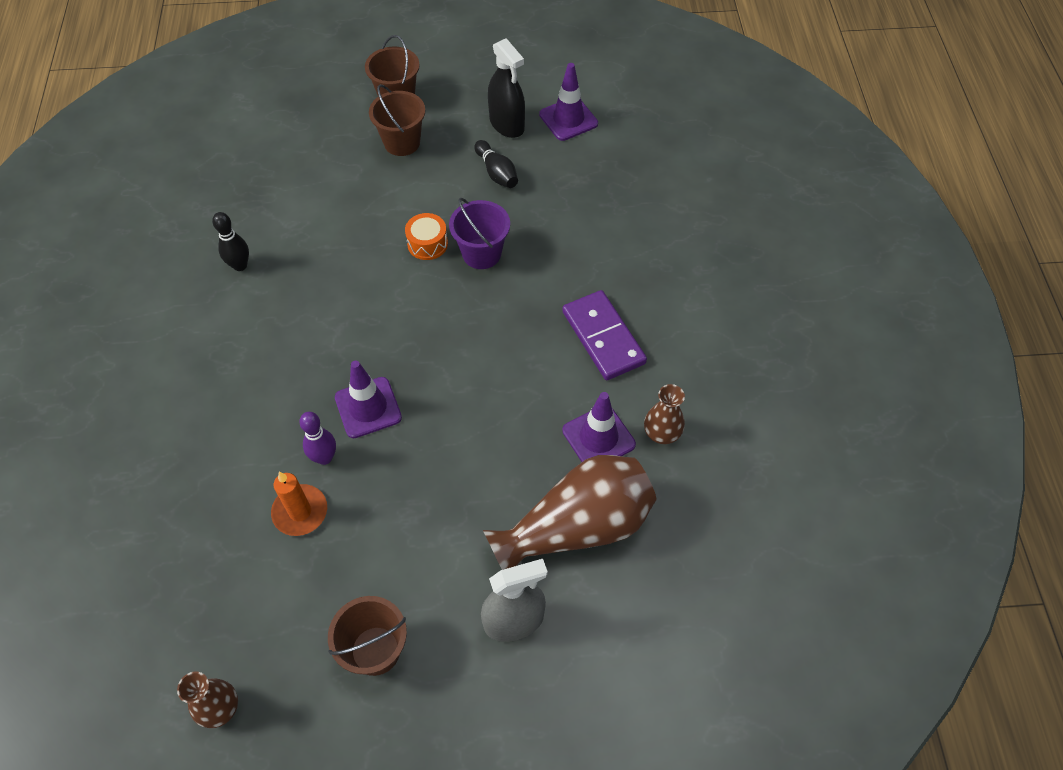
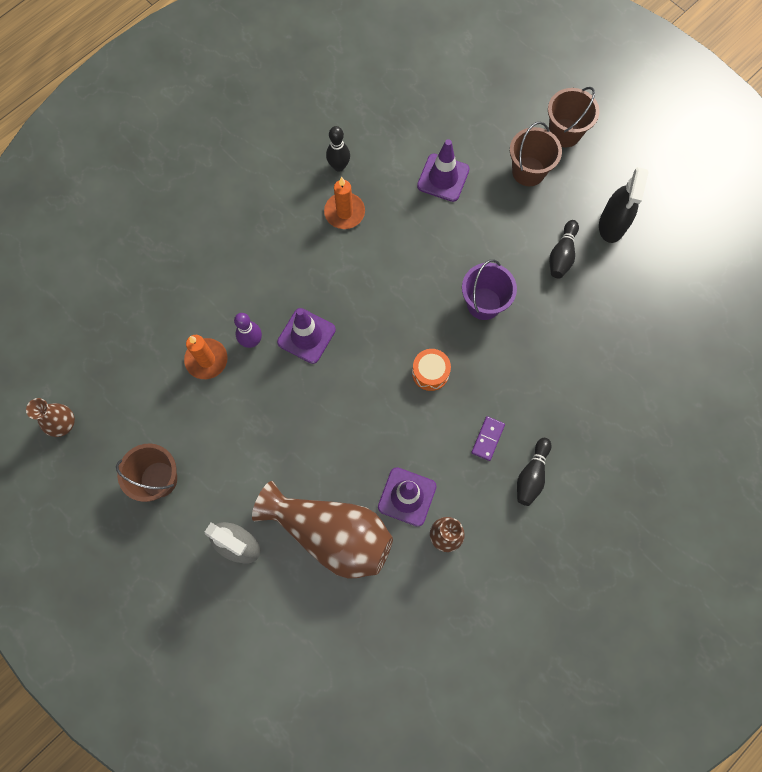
camera: 50 degrees right, 15 degrees up
(287, 292) = (344, 212): none -> orange candle
(427, 244) = (459, 262): orange drum -> orange drum (430, 373)
(568, 119) = (659, 262): purple traffic cone -> purple traffic cone (443, 178)
(603, 337) = (488, 439): purple domino -> purple domino, size x0.50
(665, 329) = (531, 475): none -> black bowling pin

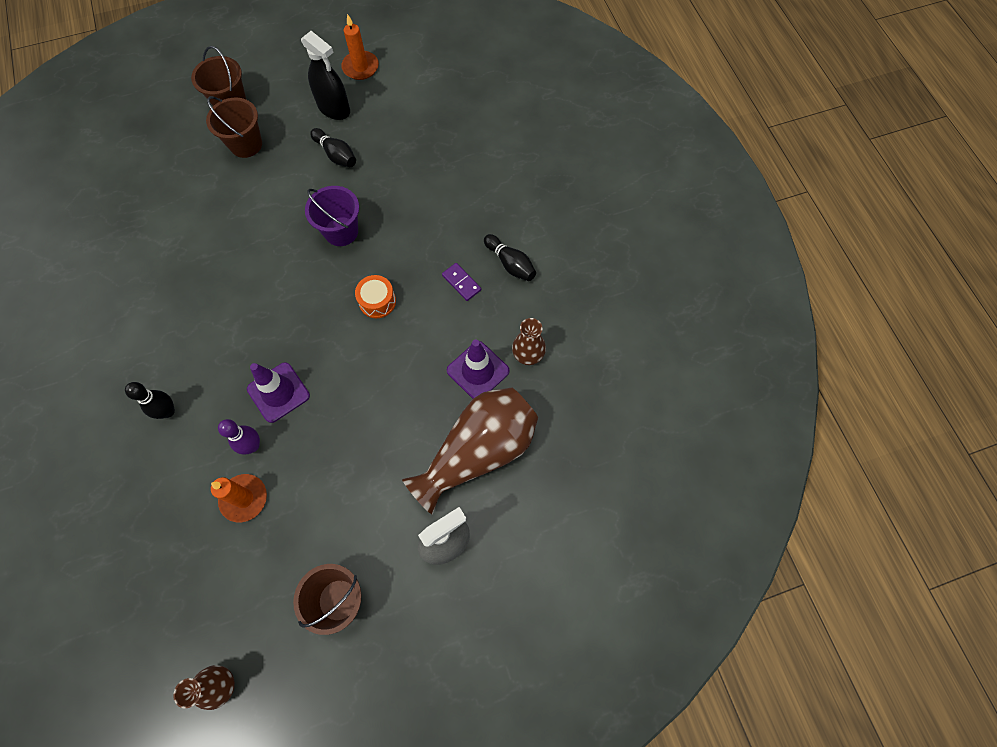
camera: 65 degrees left, 5 degrees down
(339, 166) = (131, 290): black bowling pin -> black bowling pin (168, 411)
(344, 212) = (180, 306): orange candle -> orange candle (360, 67)
(443, 178) = (205, 210): purple traffic cone -> none

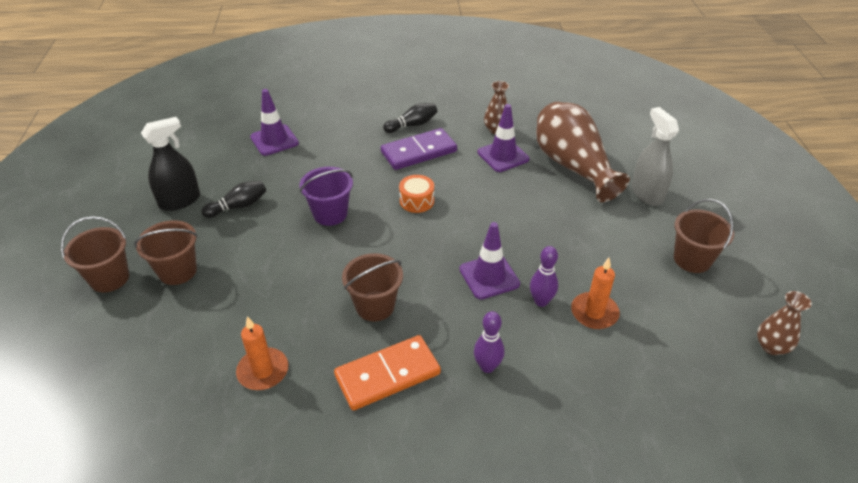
camera: 75 degrees left, 25 degrees down
(152, 334) = (387, 374): none -> orange domino
(168, 411) = (487, 366): black bowling pin -> purple bowling pin
(226, 304) = (375, 306): none -> brown bucket
(360, 67) = (142, 177): orange candle -> orange candle (263, 371)
(444, 146) = (274, 140): none -> purple traffic cone
(461, 283) = (418, 152): purple domino -> purple domino, size x2.02

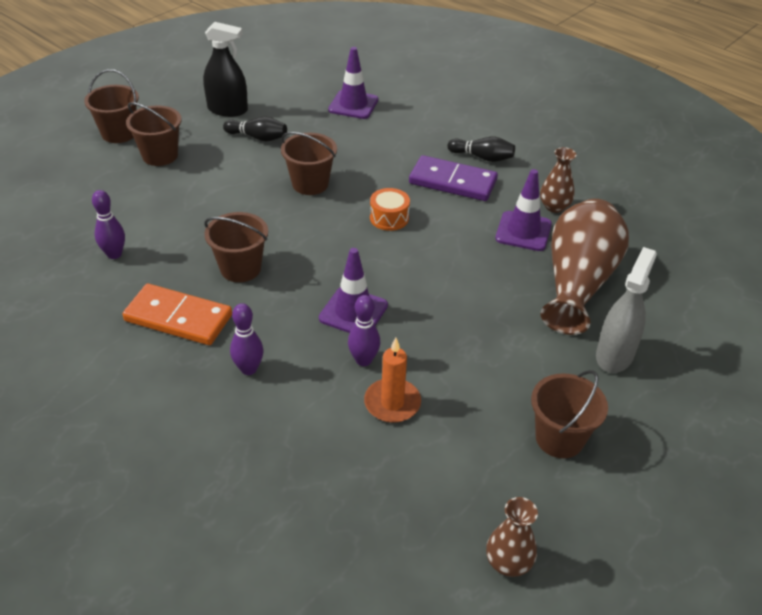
camera: 45 degrees right, 0 degrees up
(263, 371) = (114, 254): orange candle -> purple bowling pin
(330, 214) = (310, 184): purple bucket -> brown bucket

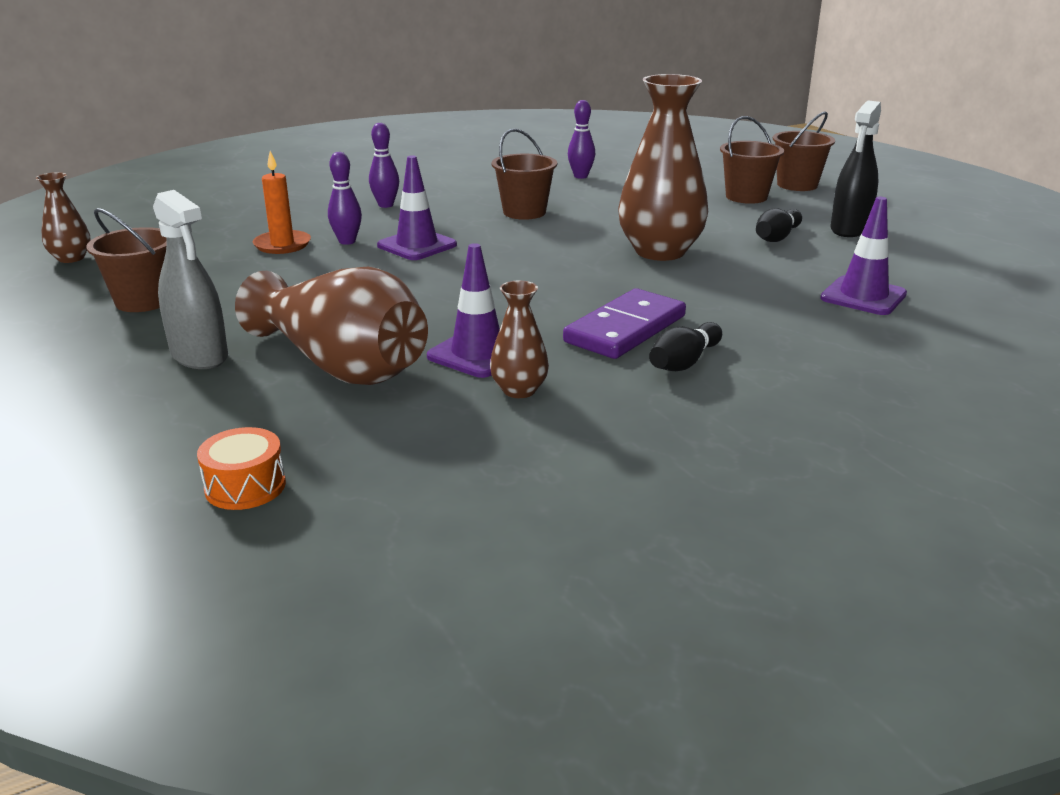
camera: 110 degrees right, 15 degrees down
(178, 318) = (474, 190): orange domino -> none
(310, 184) = (660, 251): brown bucket -> brown vase
(389, 218) = (565, 281): orange drum -> orange drum (245, 486)

